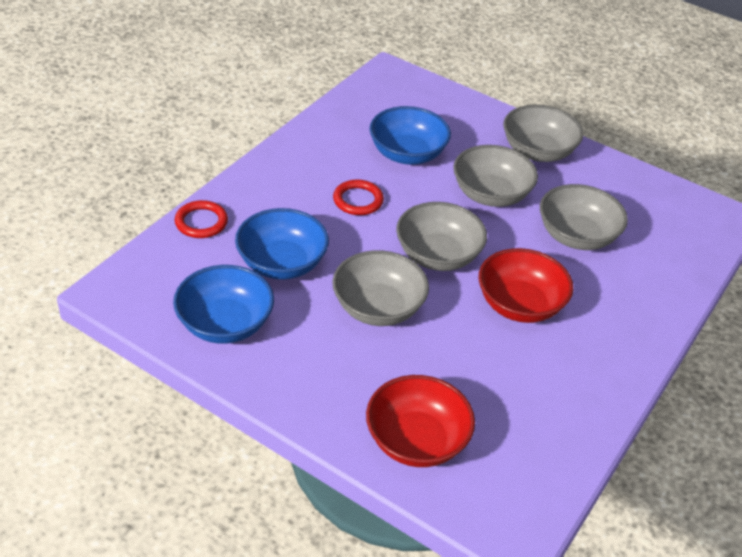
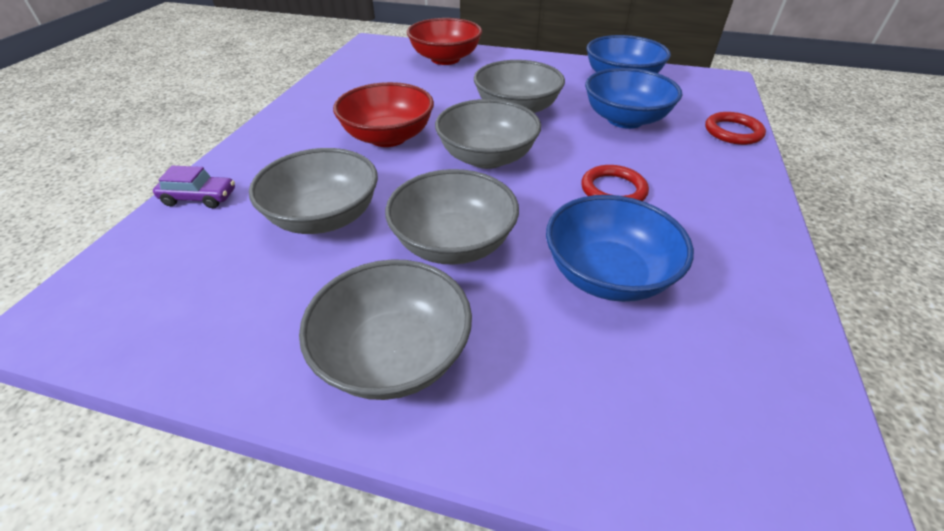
camera: 165 degrees right, 0 degrees up
(676, 279) = (199, 198): none -> purple car

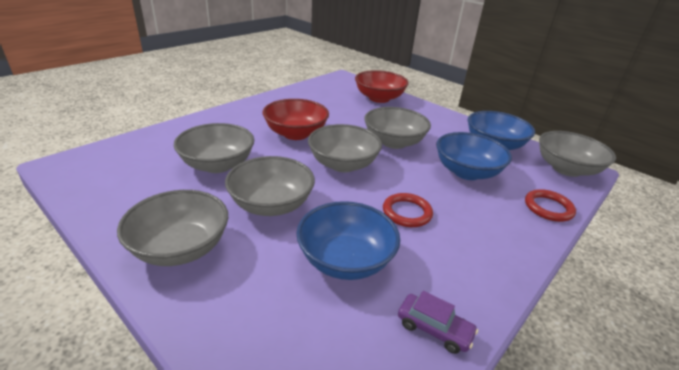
camera: 25 degrees right, 10 degrees down
(199, 198) = (169, 134): purple car -> purple car (434, 329)
(708, 84) = (566, 169): none -> grey bowl

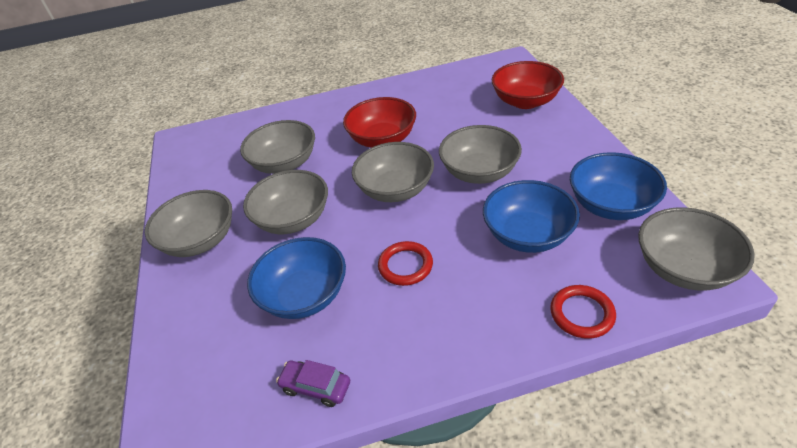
camera: 40 degrees right, 10 degrees up
(434, 329) = (316, 387): purple car -> purple car turned 135 degrees clockwise

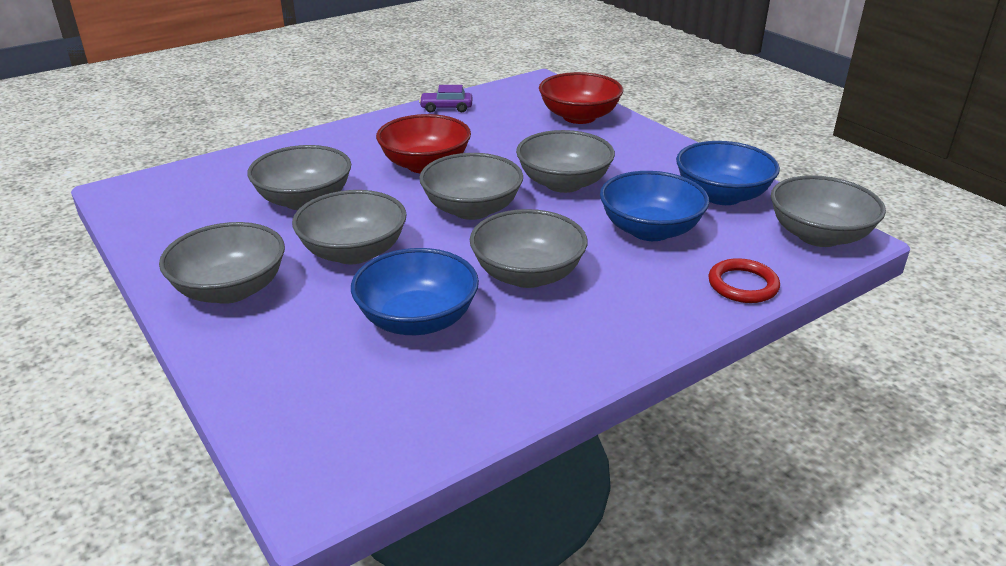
camera: 25 degrees left, 10 degrees down
(316, 387) = (486, 397): purple car -> purple car (446, 108)
(405, 265) = (527, 274): red ring -> grey bowl

